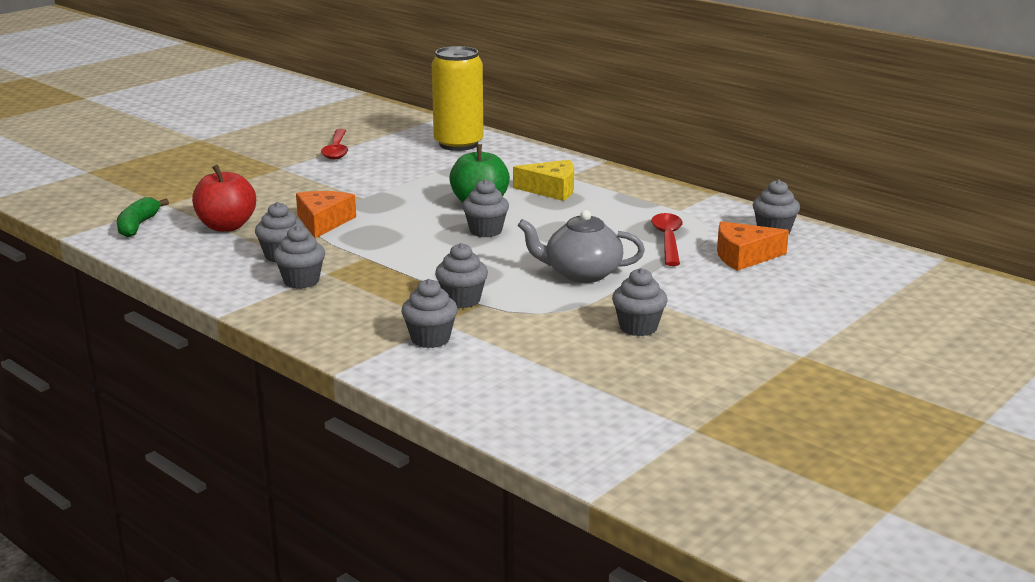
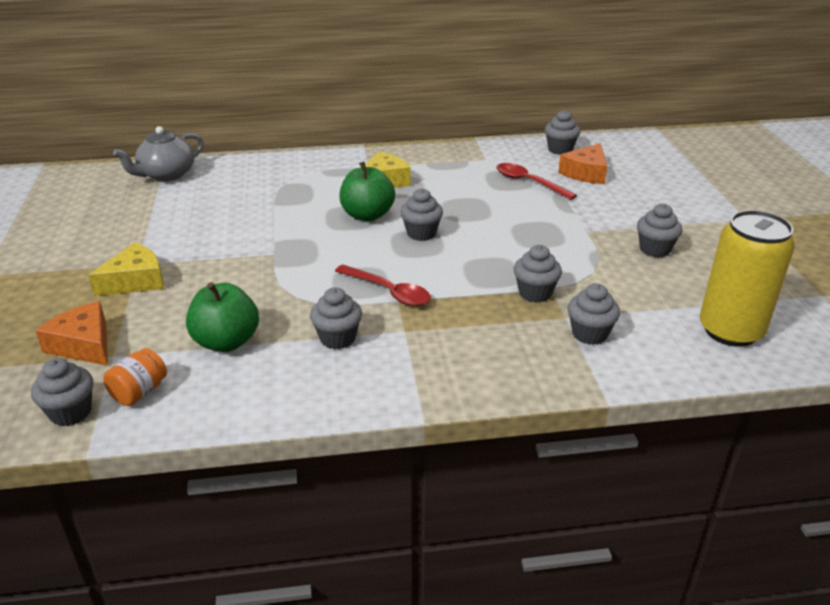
camera: 50 degrees left, 10 degrees up
(138, 226) = (139, 392): green banana -> orange jar
(226, 226) = (226, 342): red apple -> green apple
(258, 176) = (135, 281): none -> yellow cheese
(301, 281) = (406, 349): grey cupcake -> grey cupcake (71, 412)
(323, 222) = (296, 291): orange cheese -> orange cheese (84, 344)
(336, 150) = (148, 224): red spoon -> red spoon (389, 292)
(458, 144) = (235, 175): yellow can -> yellow can (730, 331)
(581, 274) = (545, 232): grey teapot -> grey teapot (166, 174)

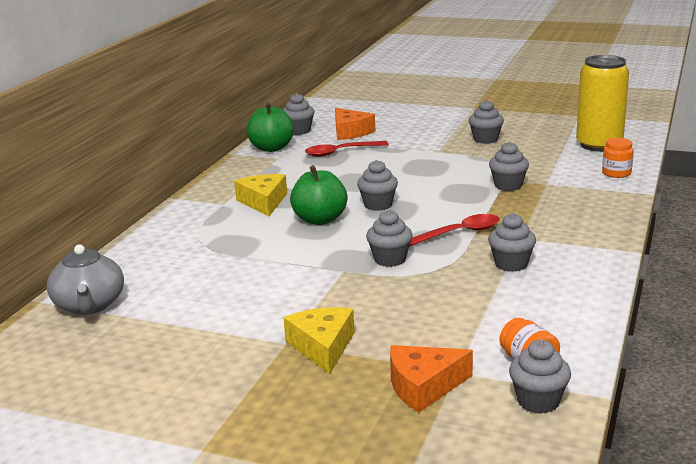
camera: 60 degrees left, 10 degrees down
(226, 342) = (478, 312): green apple -> green apple (271, 148)
(589, 334) = (573, 181): grey cupcake -> grey cupcake (390, 259)
(648, 362) = (616, 173): none -> orange jar

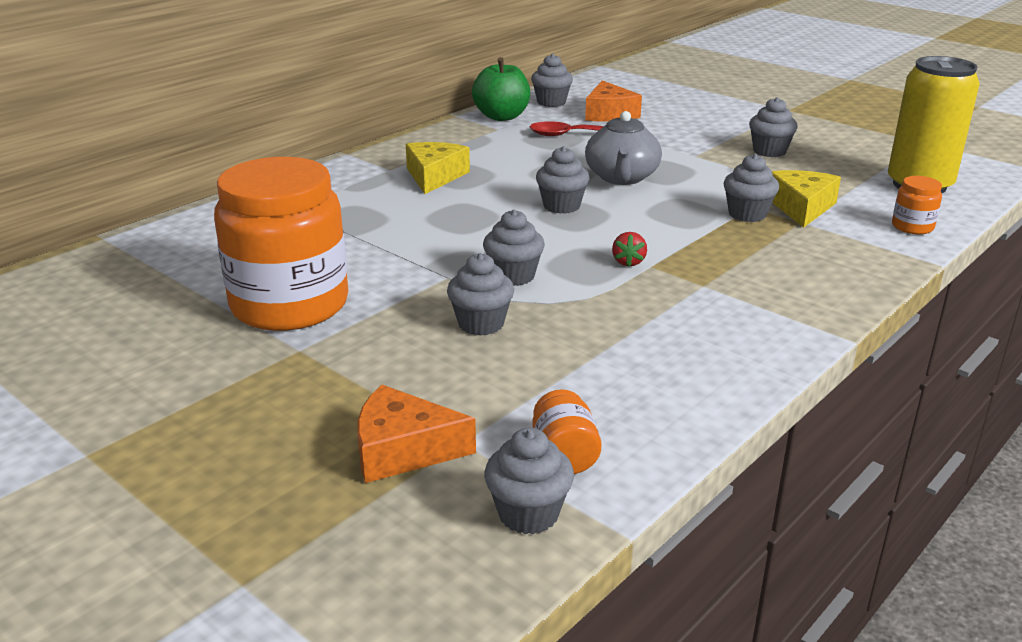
camera: 20 degrees right, 5 degrees up
(89, 305) = (144, 254): grey teapot -> grey teapot (622, 177)
(247, 315) = (290, 305): none -> orange jar
(320, 220) = (477, 210): green apple -> none
(322, 347) = (334, 365): yellow cheese -> yellow cheese (801, 207)
(459, 233) = (628, 262): red spoon -> red strawberry
(511, 264) = (660, 317): grey cupcake -> grey cupcake (481, 324)

